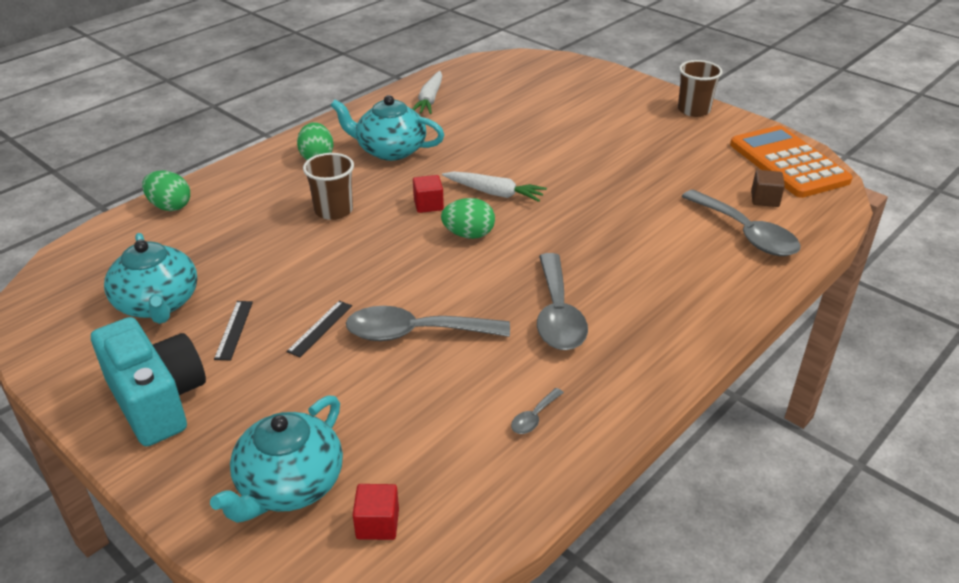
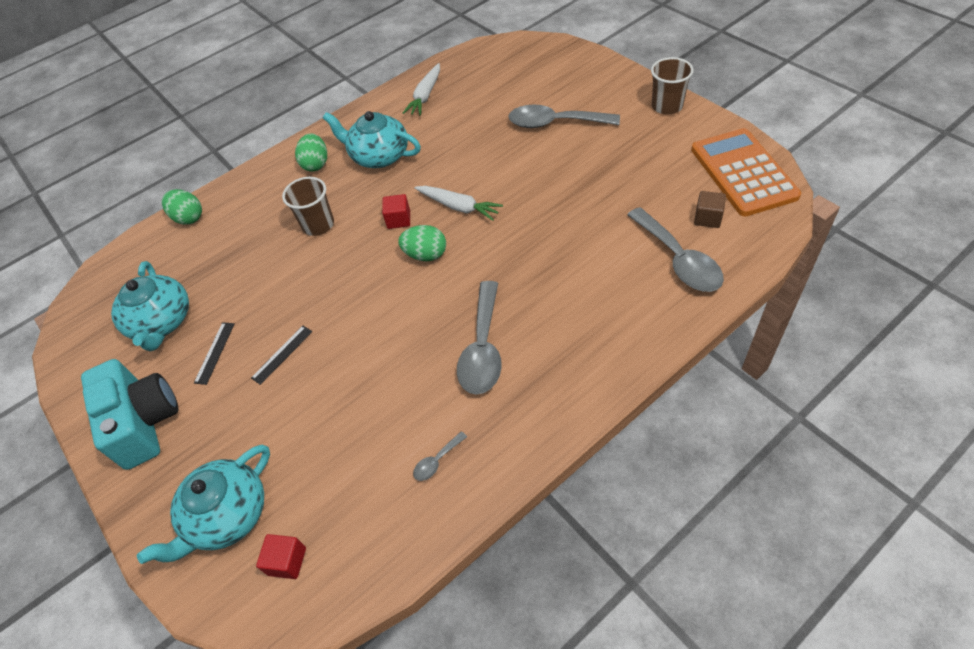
camera: 15 degrees right, 15 degrees up
(415, 333) = (358, 363): grey spoon -> grey spoon (554, 123)

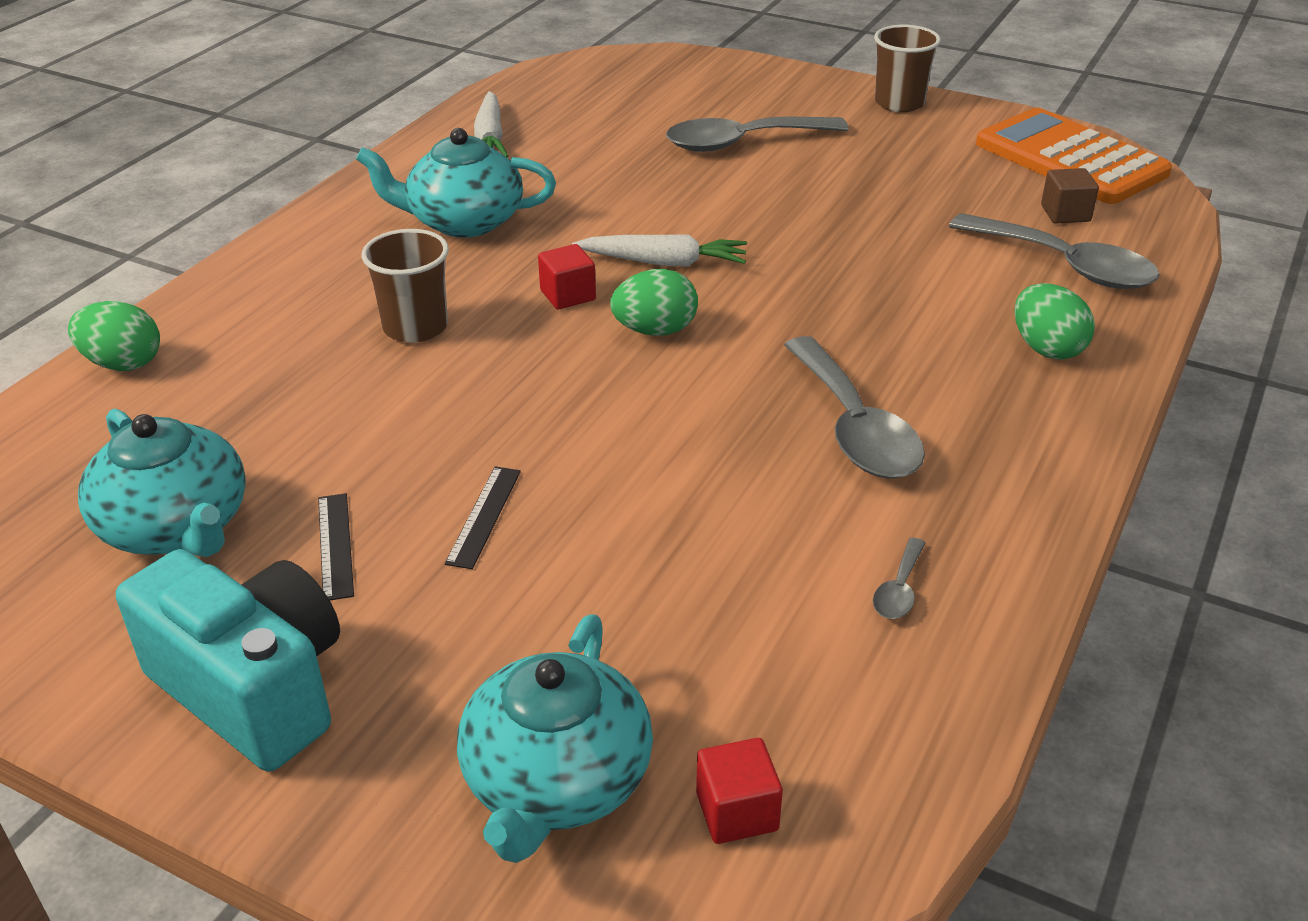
camera: 30 degrees left, 15 degrees down
(316, 164) = (346, 249): green egg -> green egg (1046, 349)

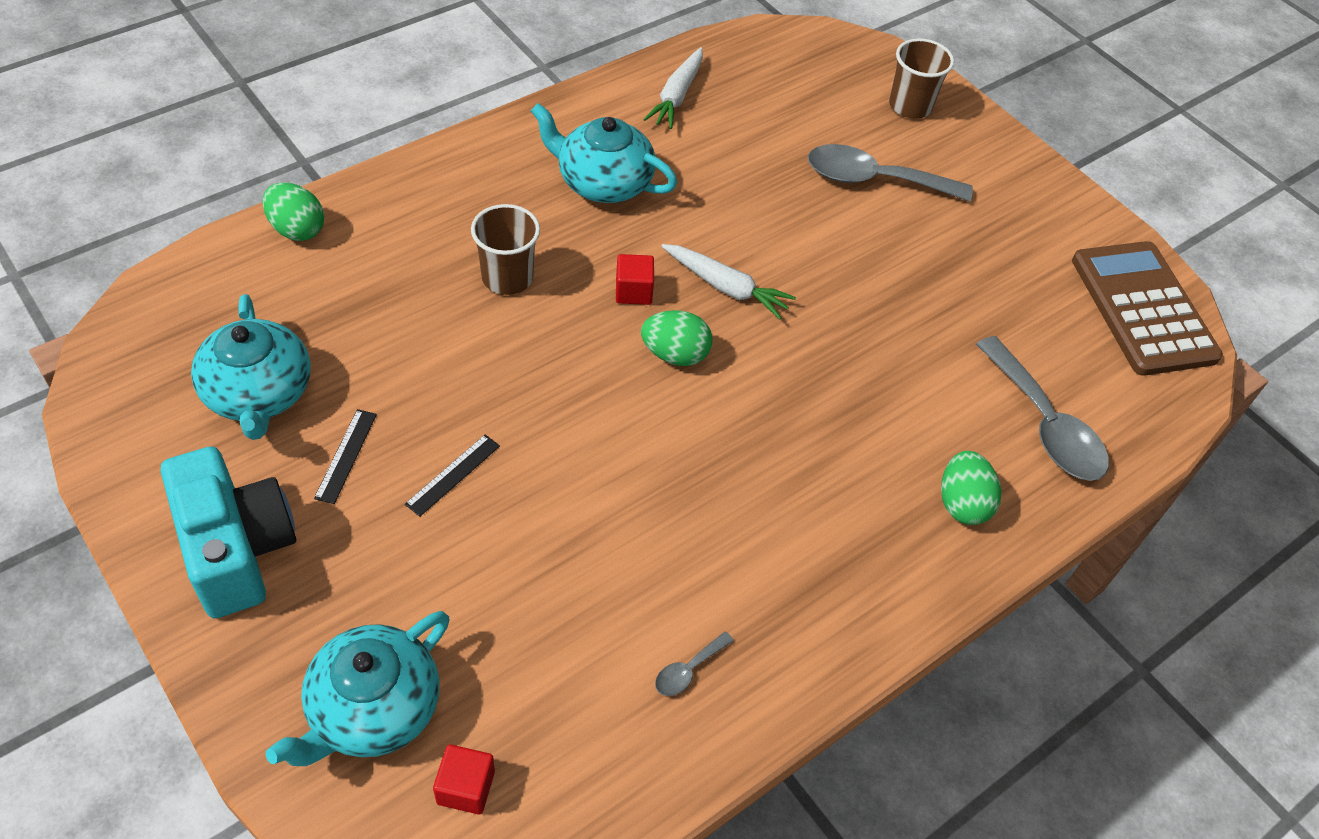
camera: 20 degrees right, 15 degrees up
(854, 428) = (758, 513): grey spoon -> none
(899, 103) = (1040, 184): brown cup -> brown cup (910, 106)
(1065, 214) = (1089, 369): brown cube -> none
(1070, 159) = (1143, 309): orange calculator -> brown calculator

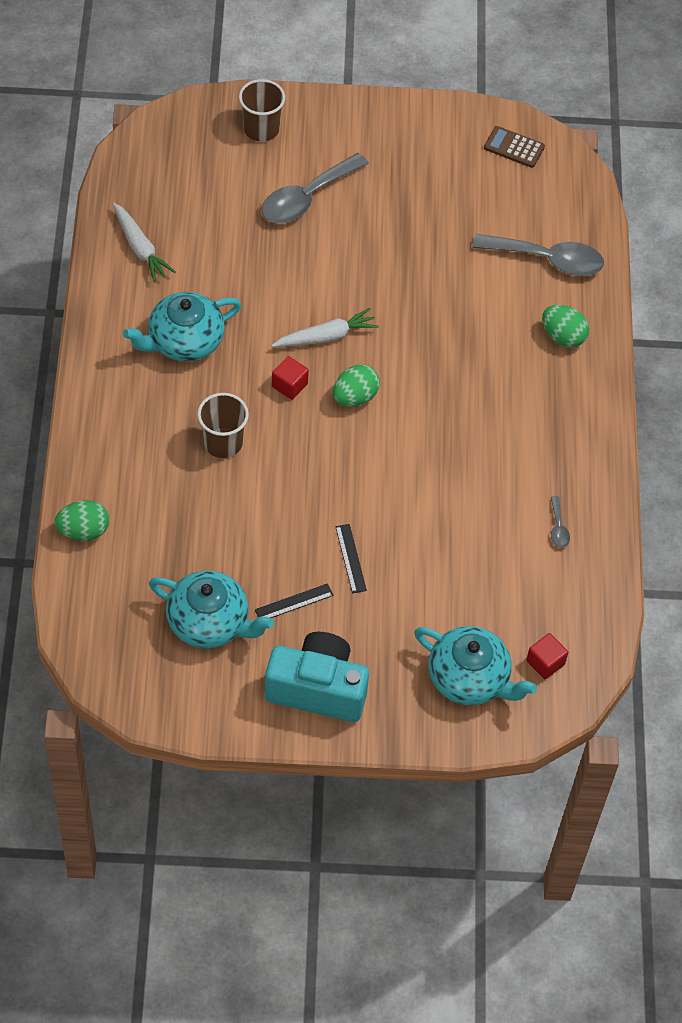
camera: 50 degrees left, 5 degrees up
(346, 455) = (294, 602): black ruler -> black ruler turned 75 degrees counterclockwise
(372, 709) = (469, 678): turquoise teapot -> turquoise teapot turned 45 degrees counterclockwise
(1143, 309) = (514, 147): brown calculator -> brown calculator, size x0.48

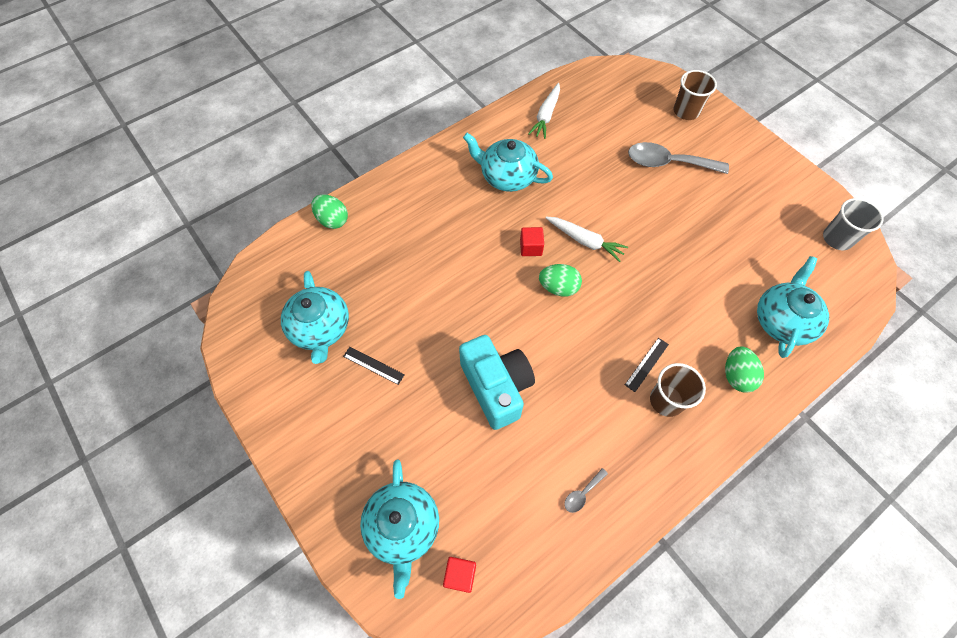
camera: 55 degrees right, 5 degrees up
(223, 443) = (456, 243): brown cup -> brown cup (666, 400)
(317, 689) = (317, 429): turquoise camera -> turquoise camera (496, 387)
(350, 558) = (436, 374): black ruler -> black ruler (646, 364)
(514, 147) = (837, 238): brown calculator -> grey cup
(548, 259) = (782, 320): grey spoon -> turquoise teapot

